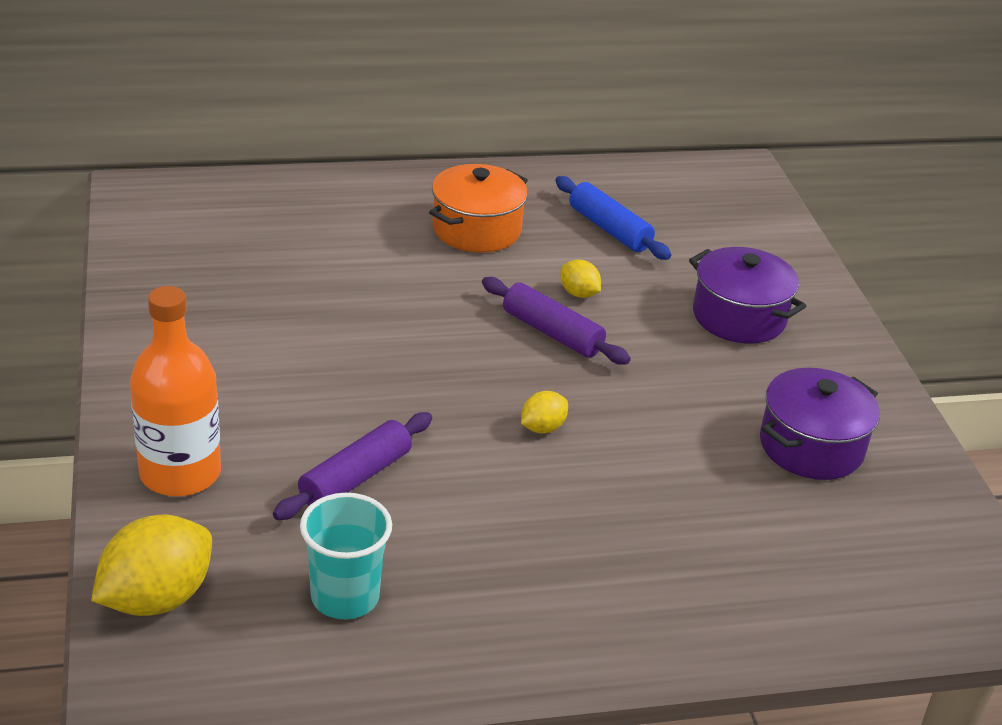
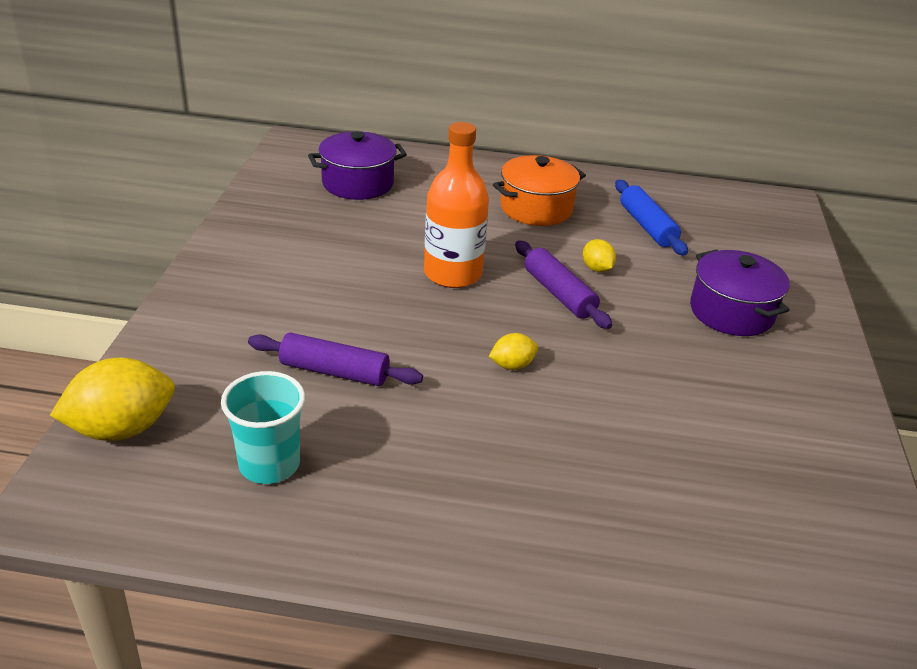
camera: 20 degrees right, 0 degrees up
(180, 473) = (201, 338): orange bottle -> orange bottle (452, 274)
(355, 478) = (334, 371): purple rolling pin -> purple rolling pin turned 45 degrees clockwise
(811, 446) = (753, 433): purple pot -> purple pot (358, 183)

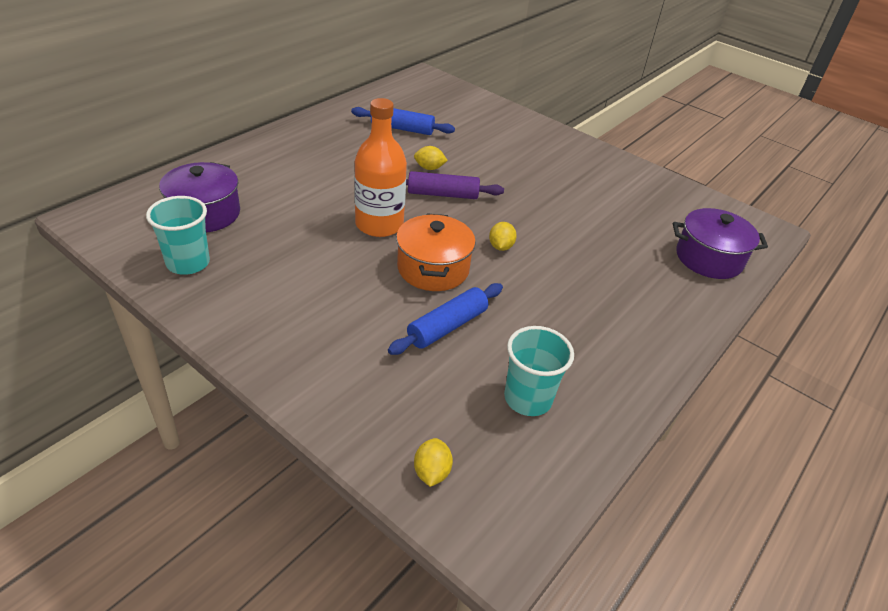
camera: 60 degrees left, 5 degrees up
(122, 429) = (431, 472): yellow lemon -> yellow lemon, size x0.51
(284, 203) = (188, 263): none -> turquoise cup
(334, 371) = (447, 326): purple rolling pin -> blue rolling pin
(536, 208) = (336, 155): orange pot -> orange pot (433, 268)
(731, 312) = (513, 148): purple pot -> purple pot (709, 258)

